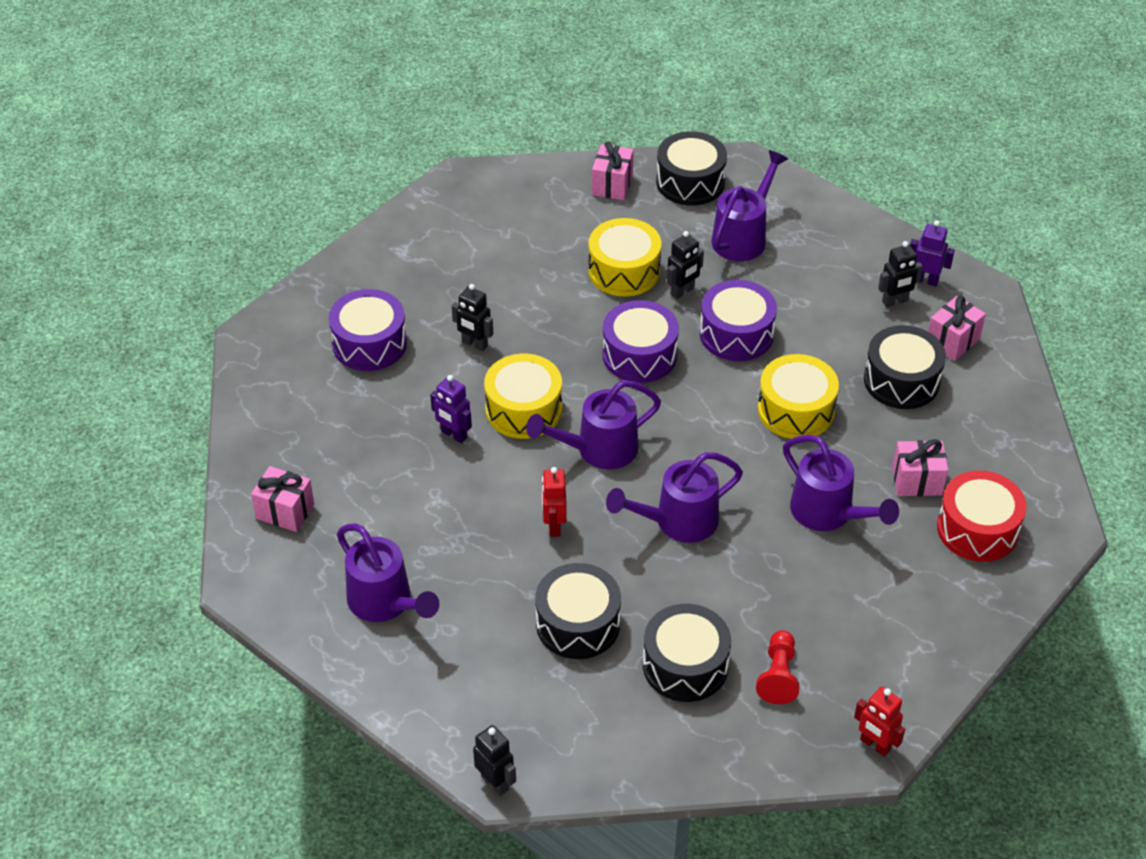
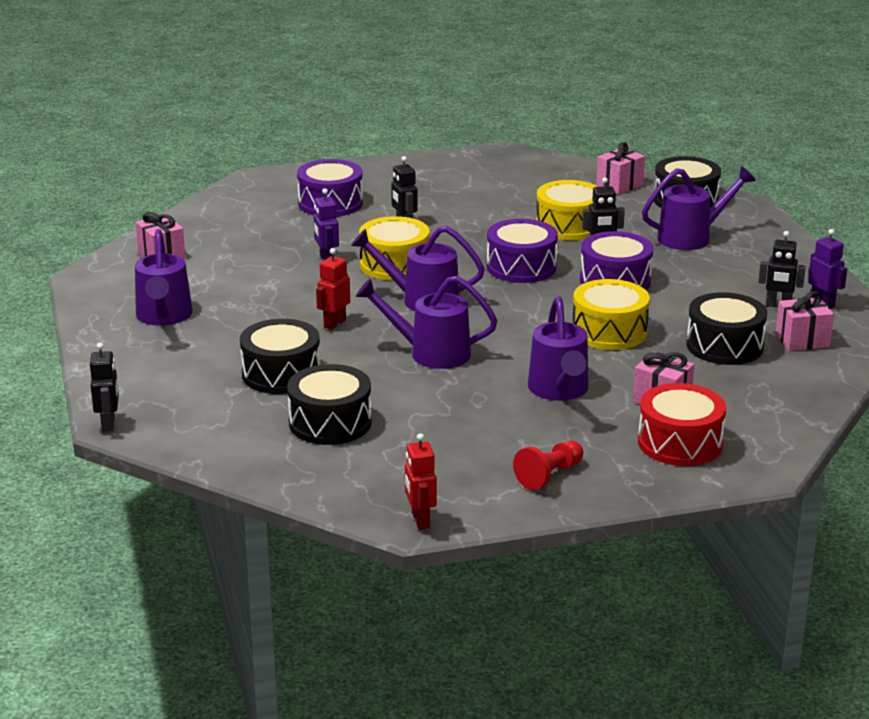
camera: 35 degrees right, 20 degrees down
(778, 676) = (394, 455): red pawn -> red pawn (549, 475)

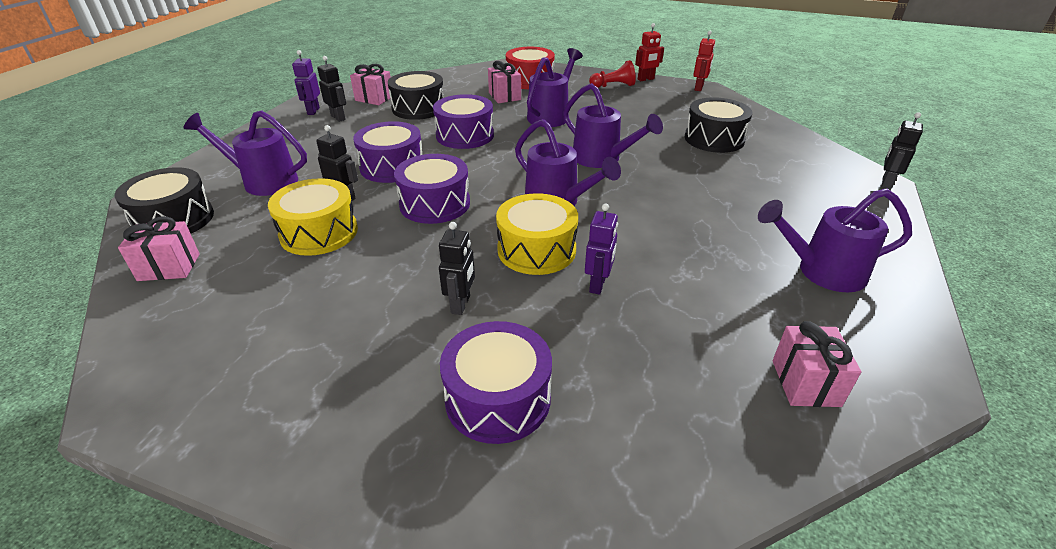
camera: 145 degrees left, 10 degrees up
(163, 317) = (821, 272): purple watering can -> purple watering can turned 120 degrees counterclockwise
(281, 374) = (729, 179): black drum -> none
(334, 323) = (653, 206): red robot -> red robot (646, 79)
(609, 332) = (465, 135): yellow drum -> purple drum

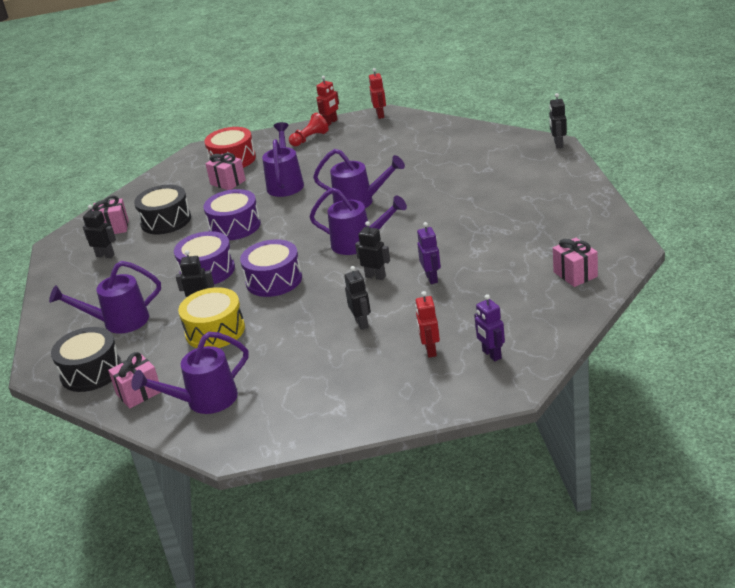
camera: 25 degrees left, 5 degrees down
(313, 111) = (73, 259): purple robot -> purple robot (491, 355)
(498, 398) = (430, 350): purple drum -> red robot
(536, 250) = (375, 276): yellow drum -> black robot
(714, 139) = (426, 155): black drum -> none
(821, 272) = (551, 216): purple watering can -> purple watering can (204, 401)

